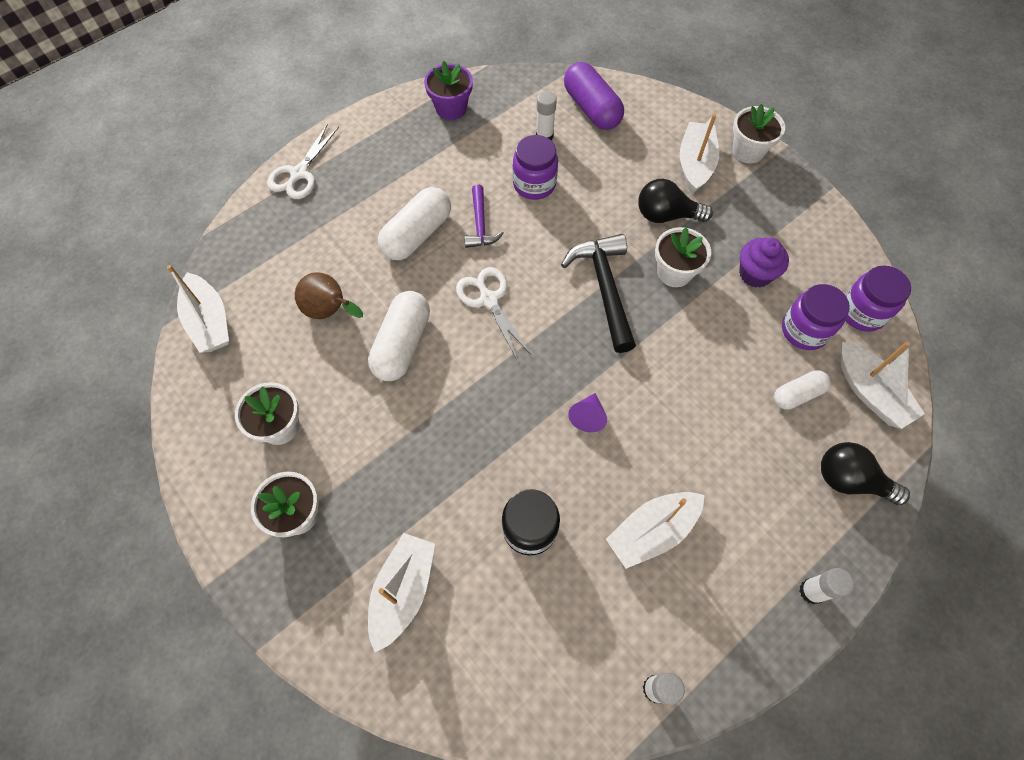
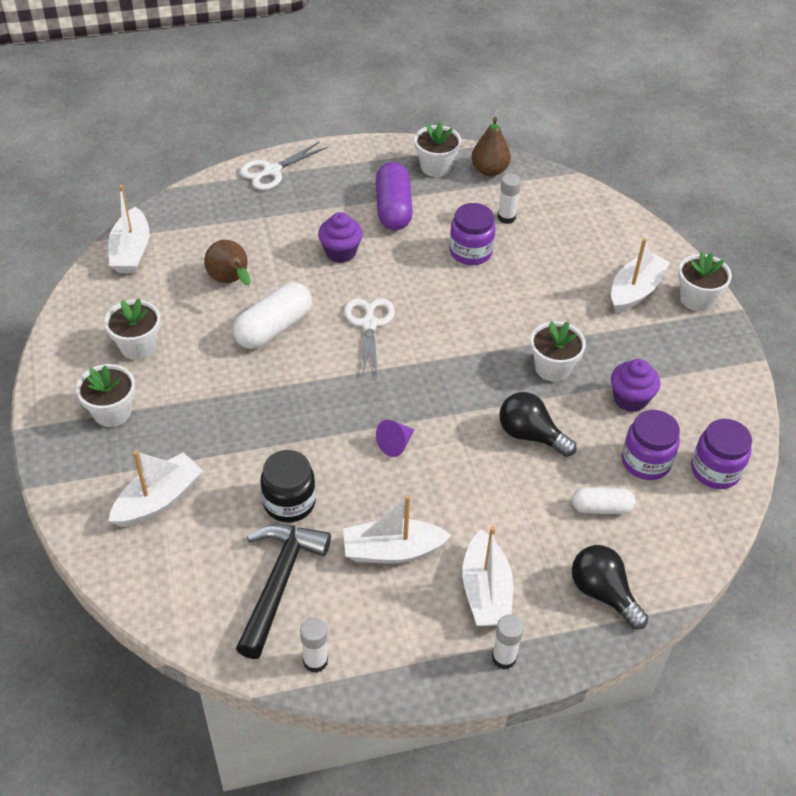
camera: 25 degrees right, 15 degrees down
(417, 234) = (340, 252): white capsule -> purple cupcake
(451, 108) = (436, 167): purple flower pot -> white flower pot
(480, 224) = (400, 265): purple hammer -> none
(501, 93) = (489, 170): none -> brown pear
(591, 108) = (566, 211): purple capsule -> purple capsule (393, 209)
(604, 288) = (478, 355): black hammer -> black hammer (279, 583)
(666, 215) = (577, 321): black light bulb -> black light bulb (530, 435)
(870, 392) = (674, 535): white boat -> white boat (486, 591)

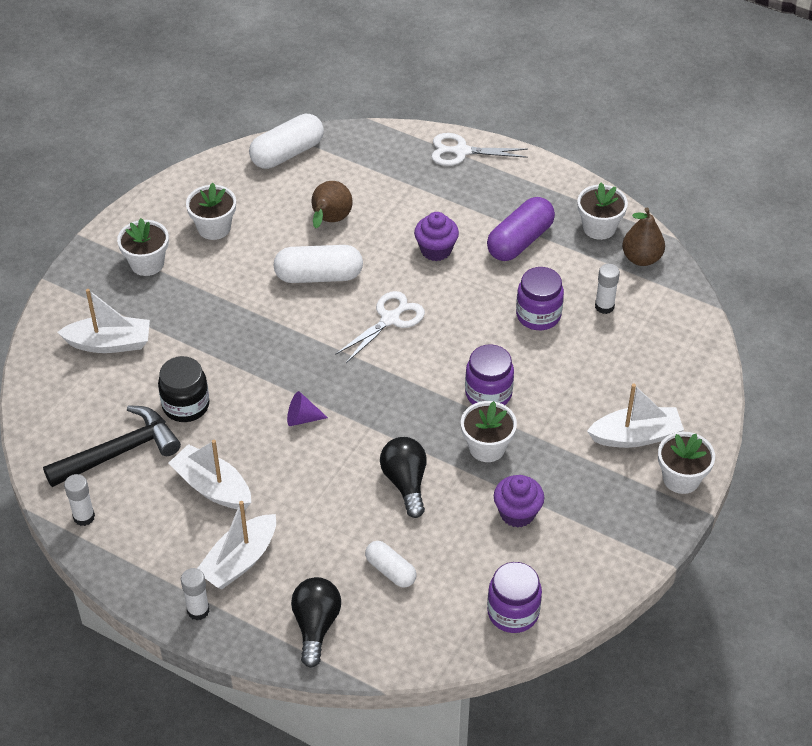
camera: 45 degrees right, 0 degrees up
(131, 251) = (287, 153): white boat -> white capsule
(646, 461) = (467, 565): purple jar -> purple jar (488, 393)

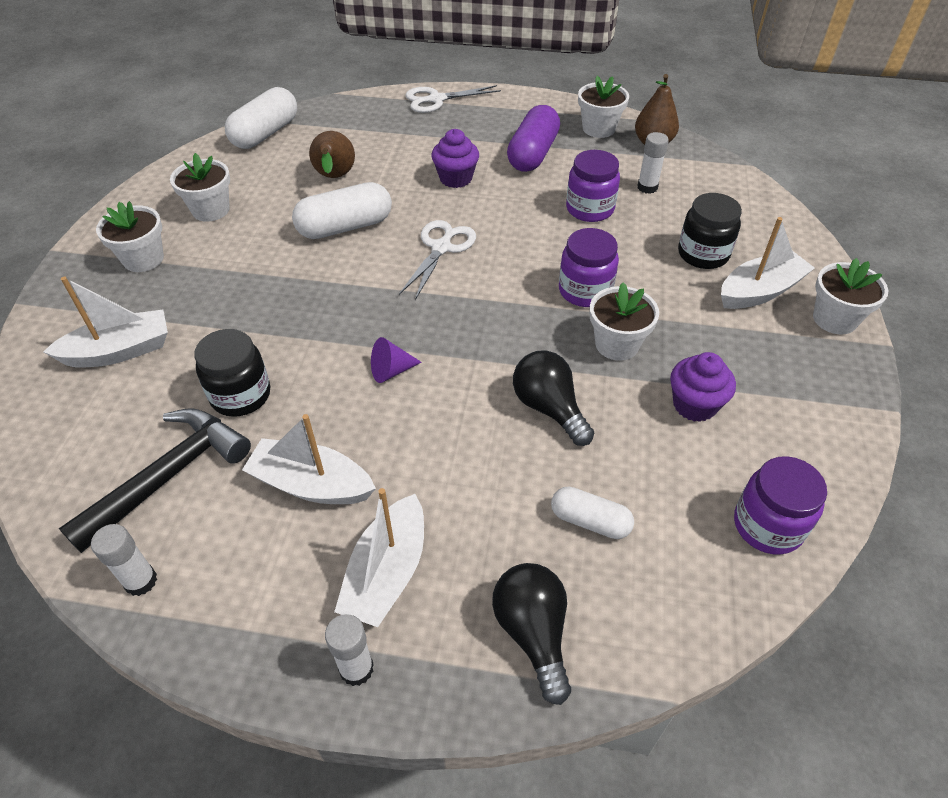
camera: 20 degrees left, 0 degrees up
(610, 388) = (703, 254): none -> black jar

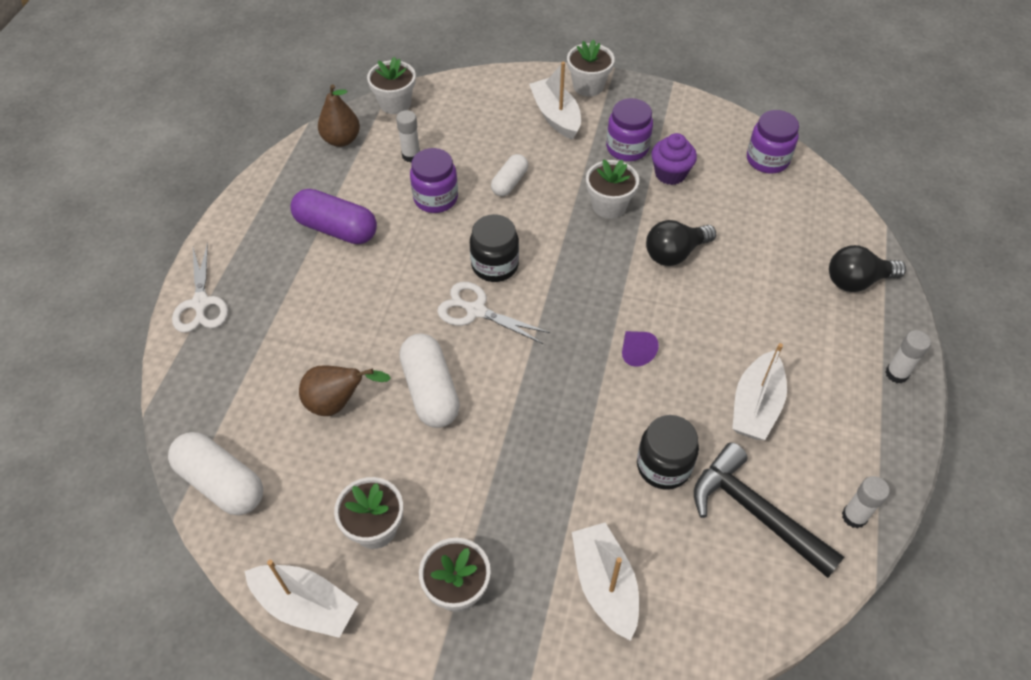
camera: 85 degrees left, 5 degrees up
(387, 572) = (825, 357): white boat -> white boat (305, 605)
(455, 178) = (364, 294): purple cupcake -> none
(585, 291) = (546, 216): purple jar -> purple jar (627, 148)
(590, 521) = (772, 243): white capsule -> white capsule (509, 182)
(599, 128) = (305, 174): white flower pot -> white flower pot (395, 103)
(703, 254) = (508, 138): black jar -> black jar (495, 265)

